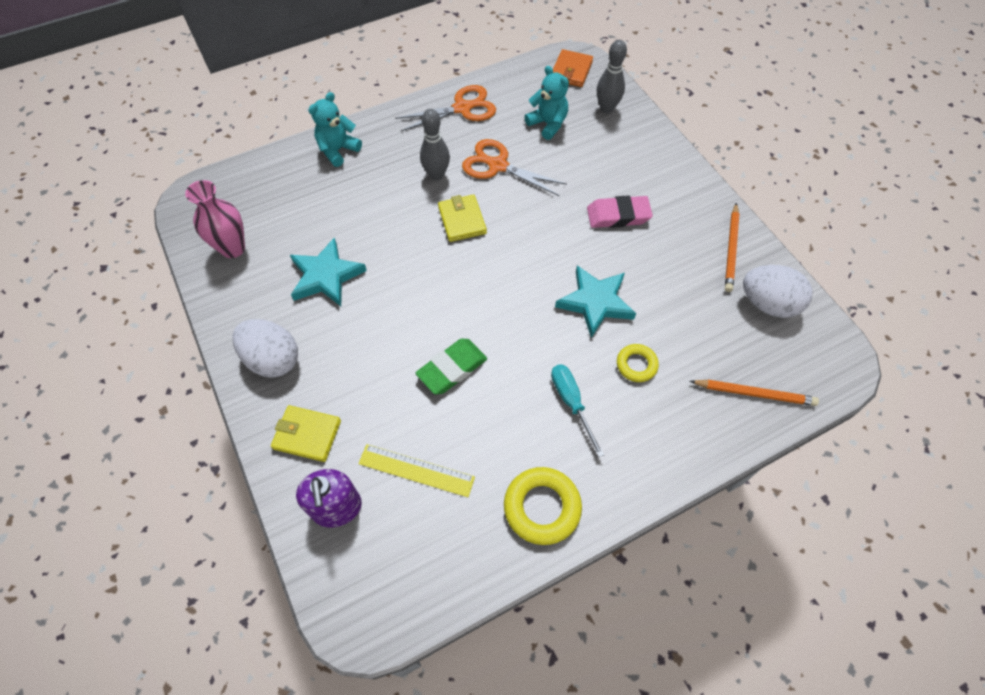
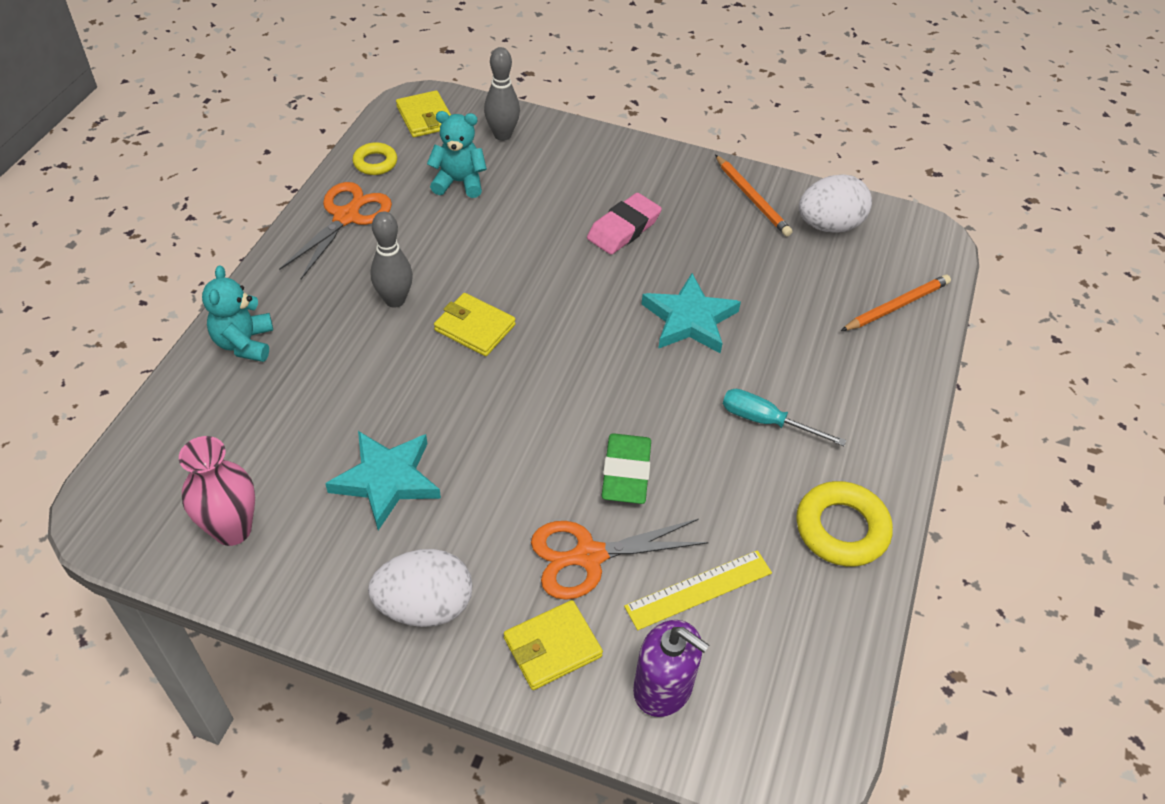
camera: 45 degrees left, 10 degrees down
(498, 166) = (452, 252): orange scissors -> orange scissors (589, 556)
(571, 71) = (425, 117): orange wallet -> yellow wallet
(636, 365) = (783, 349): yellow ring -> yellow ring (375, 163)

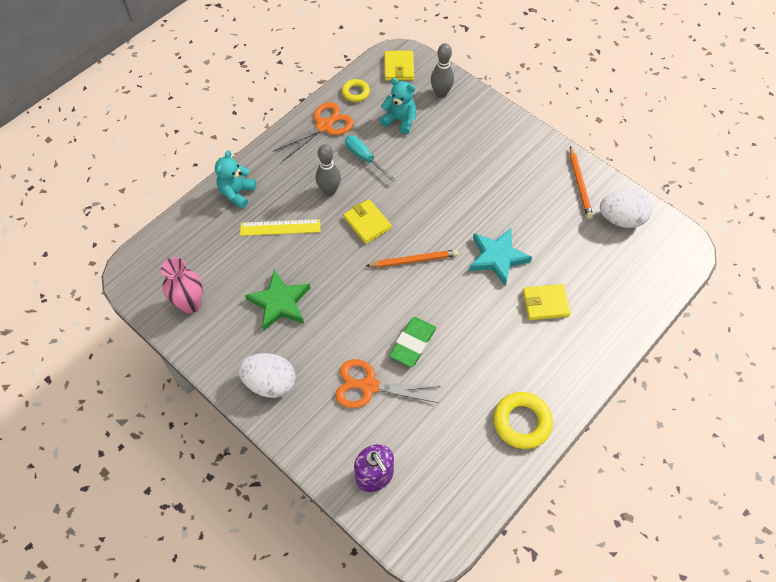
camera: 25 degrees right, 10 degrees up
(386, 480) = (279, 303): turquoise star -> green star
(552, 647) = (326, 430): yellow wallet -> yellow wallet (545, 303)
(624, 228) = (486, 182): pink eraser -> none
(698, 589) = (420, 428): yellow ruler -> yellow ruler (280, 227)
(766, 421) = (511, 339): turquoise screwdriver -> turquoise screwdriver (364, 158)
(896, 306) = (635, 290): orange pencil -> orange pencil (414, 260)

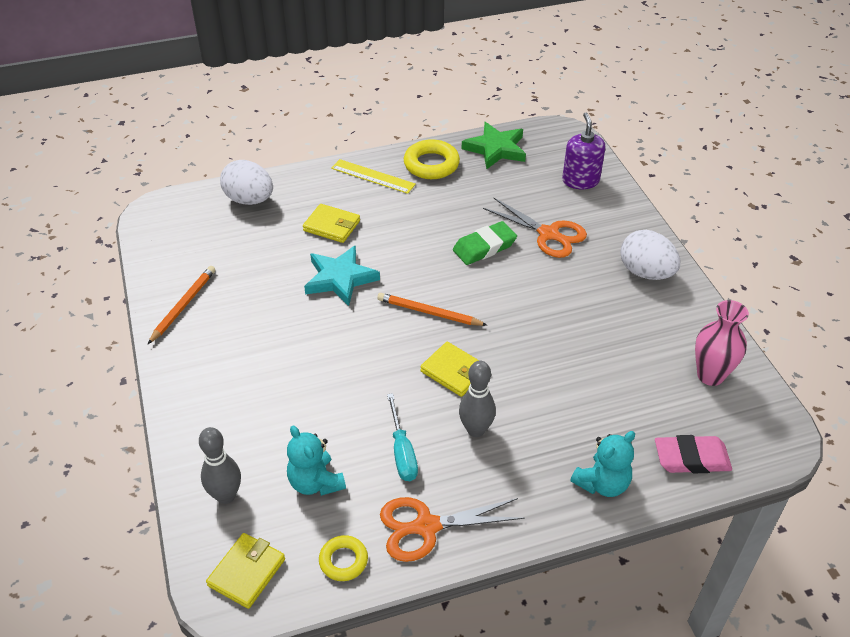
camera: 150 degrees left, 15 degrees down
(187, 234) = (691, 458): none -> pink eraser
(279, 303) = (603, 334): green star -> green star (496, 149)
(280, 227) = (564, 413): yellow ruler -> yellow ruler (373, 176)
(367, 223) = (454, 371): yellow wallet -> yellow wallet turned 45 degrees counterclockwise
(621, 219) = (182, 258): white egg -> white egg (249, 200)

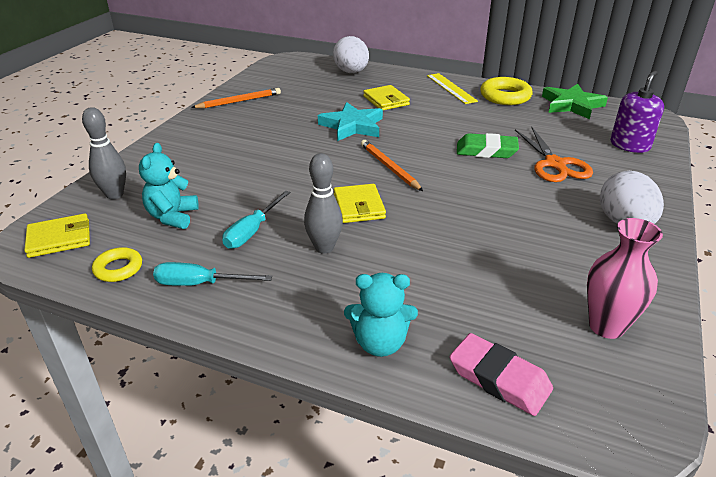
camera: 40 degrees right, 10 degrees down
(426, 527) = (200, 284): orange scissors -> turquoise screwdriver

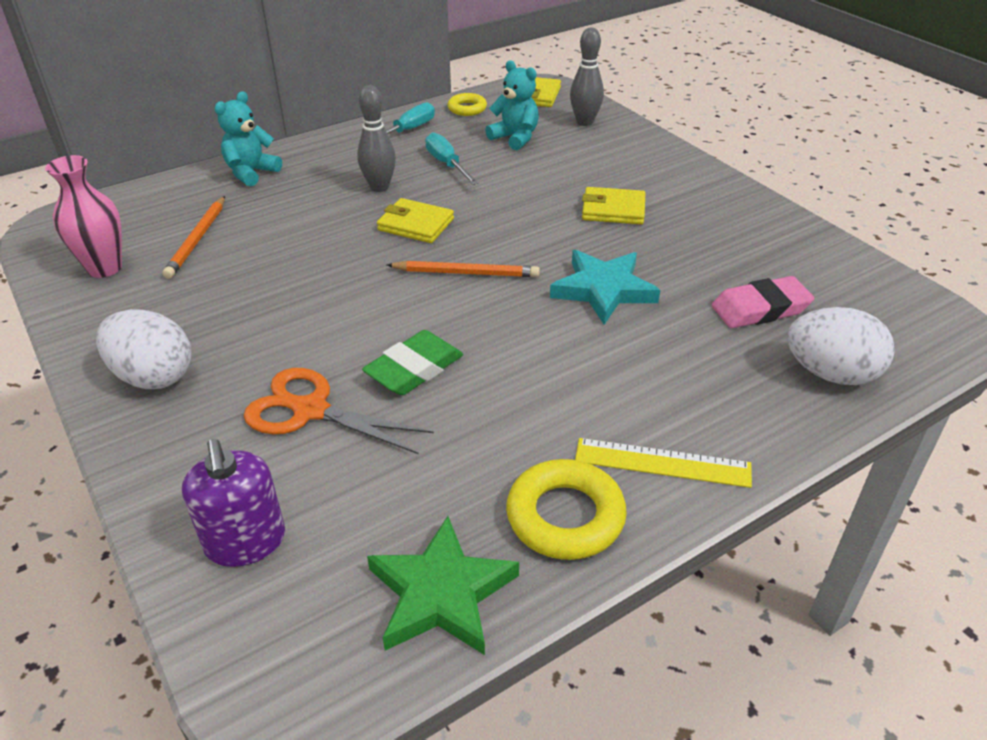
camera: 125 degrees right, 5 degrees up
(239, 101) = (768, 231): orange pencil -> orange pencil (197, 239)
(386, 100) = (667, 357): yellow wallet -> yellow wallet (613, 210)
(499, 378) = (156, 200): pink eraser -> pink eraser (760, 309)

